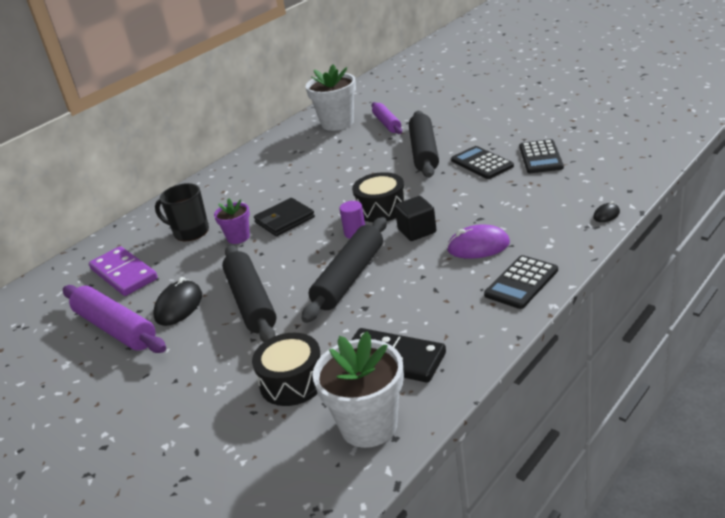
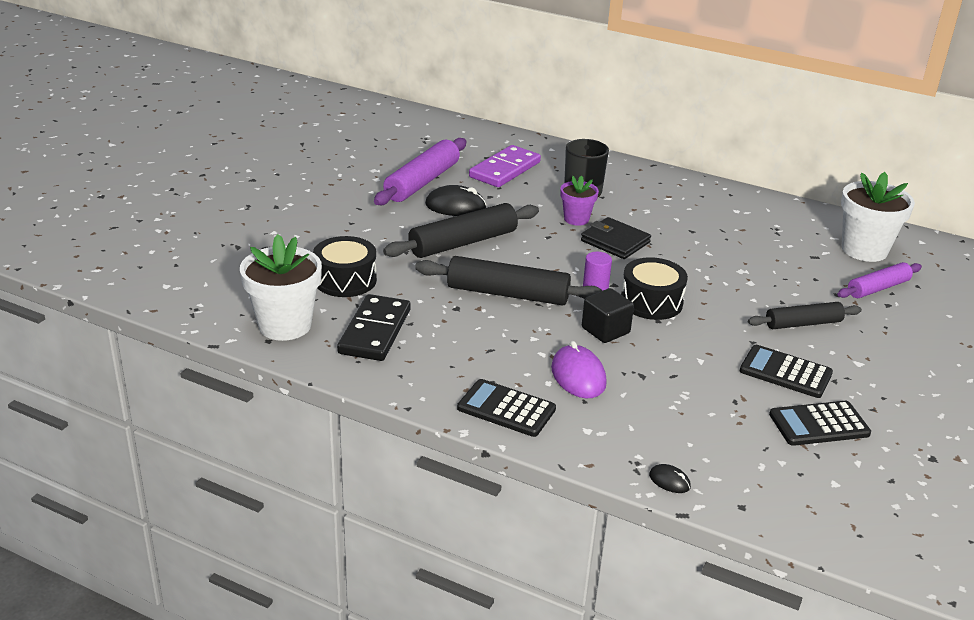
camera: 70 degrees right, 0 degrees up
(424, 152) = (803, 324): black rolling pin -> black rolling pin, size x0.63
(481, 163) = (785, 372): black calculator -> black calculator turned 105 degrees counterclockwise

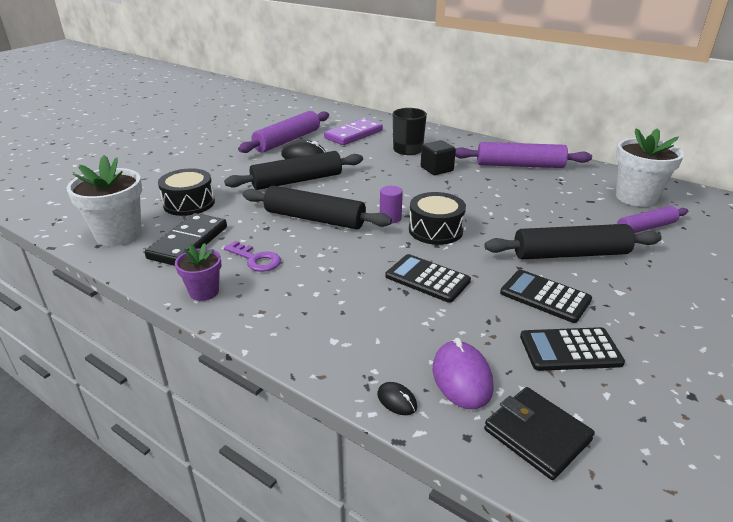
camera: 10 degrees right, 0 degrees up
(464, 348) = (256, 259): none -> purple key
(506, 409) = (266, 315): black calculator -> black calculator (427, 279)
(576, 219) = (395, 167): purple flower pot -> purple flower pot (204, 292)
(578, 376) = (346, 289): purple mouse -> purple mouse (462, 377)
(605, 330) = (386, 251): black cube -> black cube (436, 169)
(615, 242) = (420, 184): black wallet -> black wallet (537, 435)
(725, 210) = (519, 165): none -> purple rolling pin
(803, 324) = (570, 254): black rolling pin -> black rolling pin, size x1.60

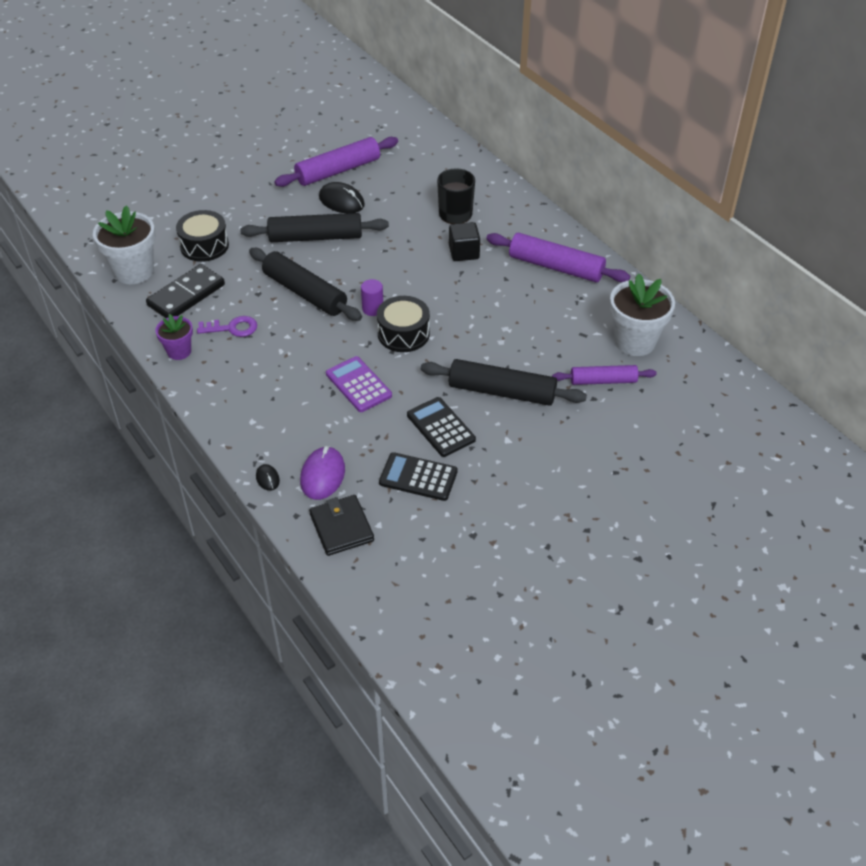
camera: 20 degrees right, 15 degrees up
(256, 259) = (232, 328): purple key -> purple key turned 60 degrees counterclockwise
(353, 134) = (413, 175): purple domino -> none
(427, 279) = (358, 385): black calculator -> purple calculator

